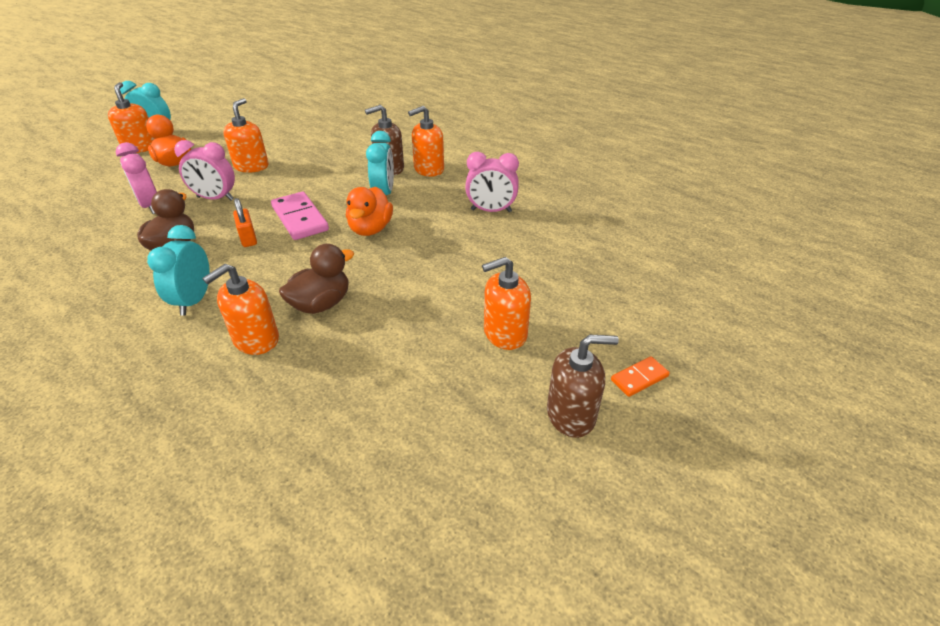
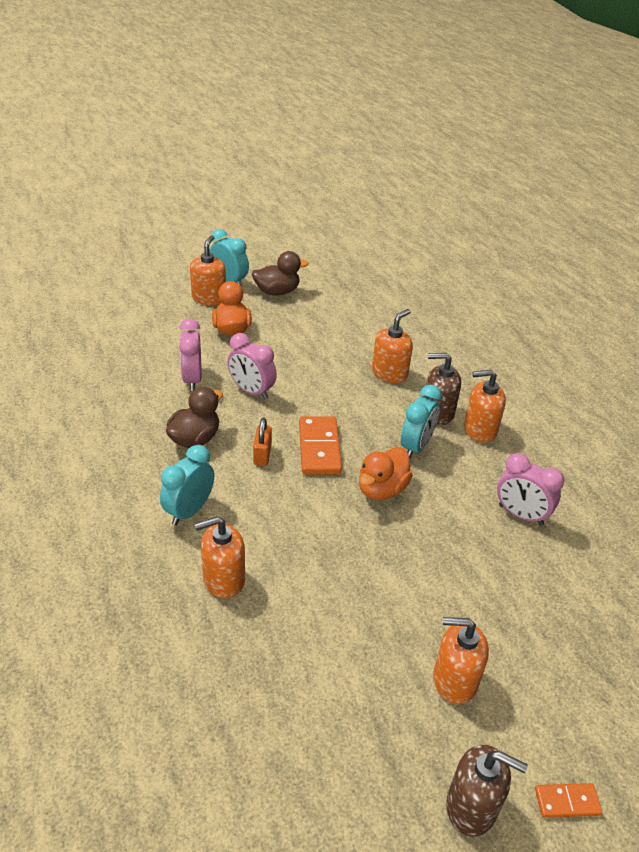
camera: 25 degrees right, 0 degrees up
(251, 166) = (300, 360): orange soap dispenser -> orange soap dispenser (389, 373)
(299, 218) = (319, 448): pink domino -> orange domino
(321, 304) = (296, 564): brown duck -> brown duck (277, 292)

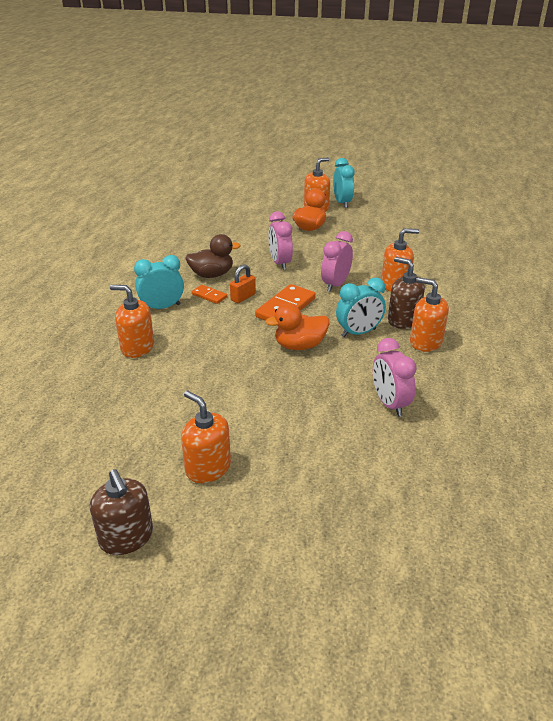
camera: 40 degrees right, 5 degrees down
(192, 379) = (250, 245): pink clock -> pink clock (335, 285)
(277, 292) = (369, 217): brown duck -> none
(567, 802) = (192, 578): orange domino -> orange domino (209, 296)

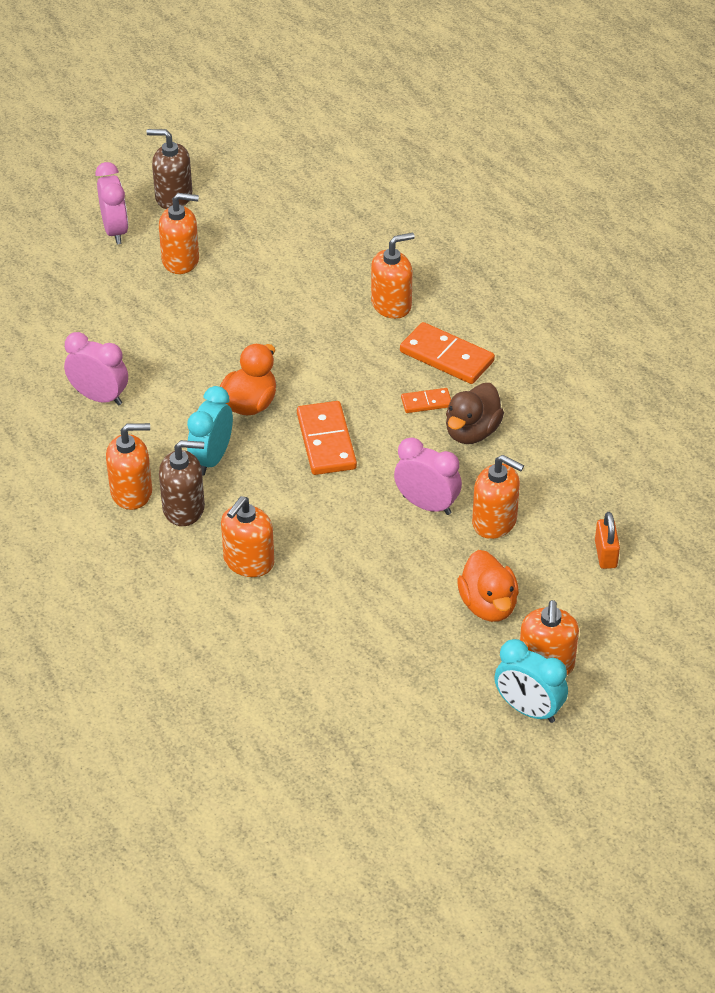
camera: 135 degrees right, 10 degrees up
(162, 307) = (446, 357): turquoise clock -> orange domino
(243, 297) = (389, 424): orange padlock -> orange padlock (605, 554)
(262, 245) = (494, 522): none -> orange soap dispenser
(335, 285) = (317, 514): pink clock -> pink clock (115, 231)

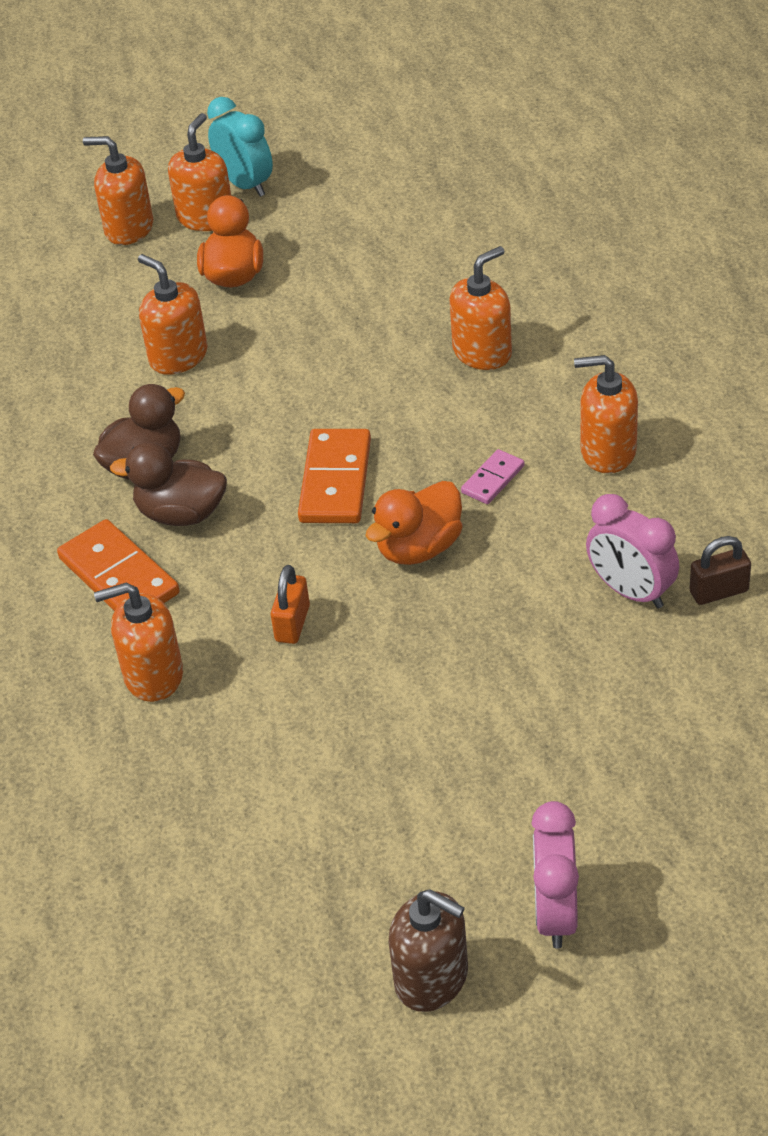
camera: 160 degrees left, 0 degrees up
(41, 406) = (719, 591): none -> brown padlock
(181, 260) = (454, 823): orange soap dispenser -> orange soap dispenser (129, 228)
(184, 508) = (545, 422): brown soap dispenser -> none
(212, 459) = (493, 479): turquoise clock -> pink domino
(426, 402) = (181, 514): orange domino -> brown duck
(427, 505) = (246, 385): pink clock -> none
(605, 554) = (77, 307): orange padlock -> orange padlock (292, 624)

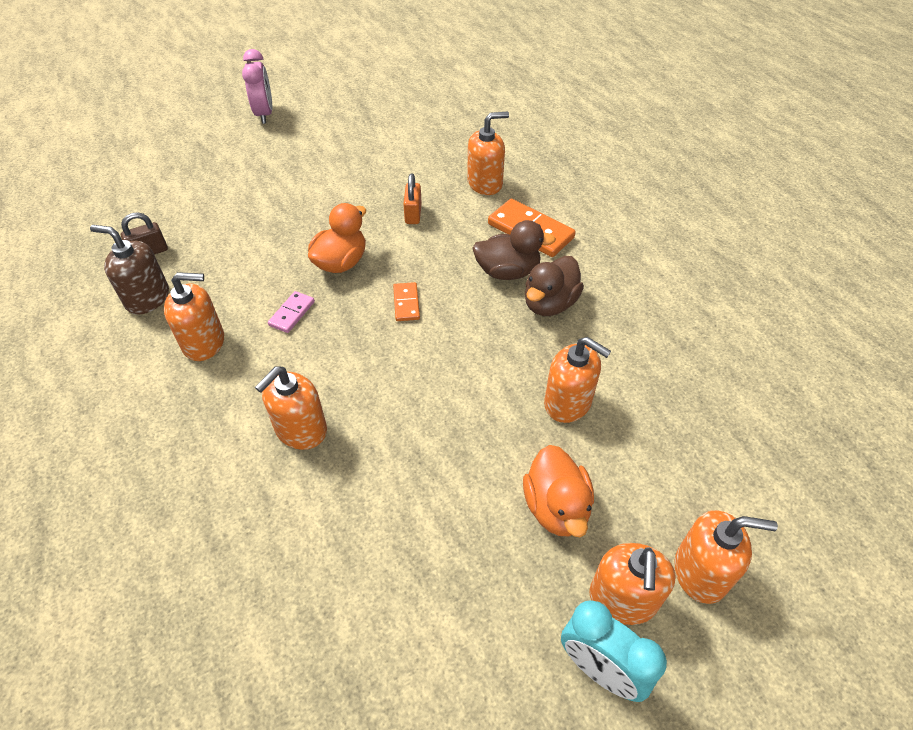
camera: 165 degrees right, 5 degrees up
(335, 481) = (406, 303): orange domino -> orange domino, size x0.54
(432, 978) = (319, 92): brown soap dispenser -> brown soap dispenser (147, 298)
(631, 592) = (205, 247): pink clock -> none

